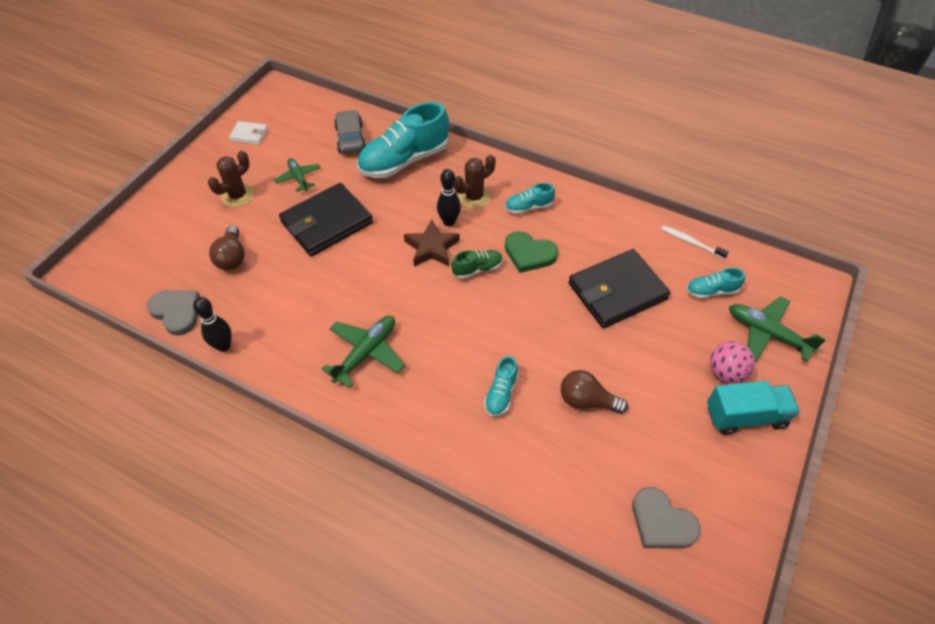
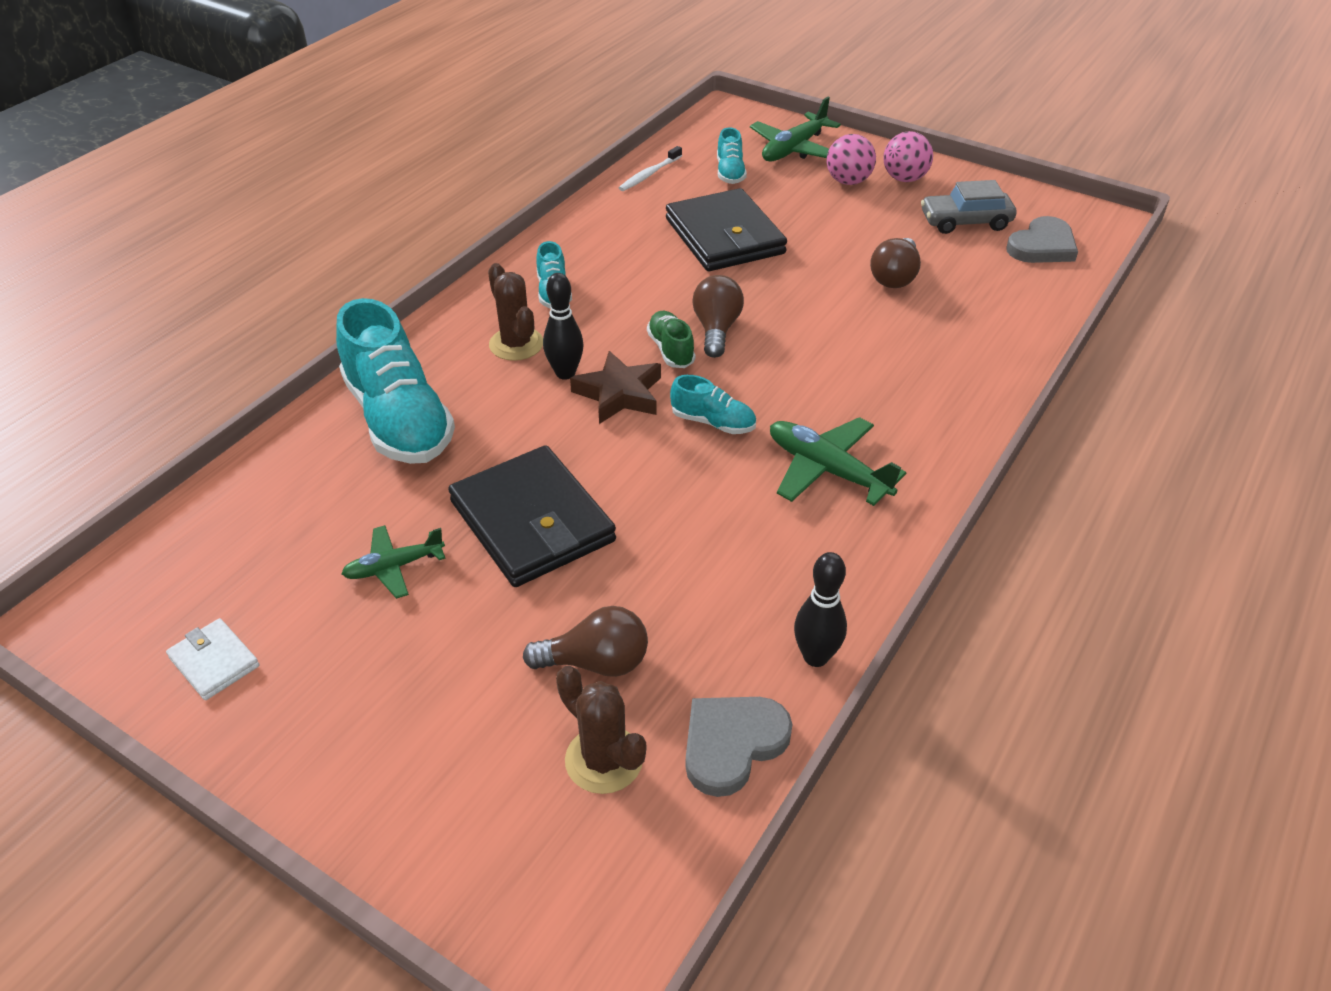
camera: 85 degrees left, 10 degrees down
(238, 195) = (416, 667): brown cactus -> brown cactus (604, 760)
(249, 134) = (214, 662): white wallet -> white wallet turned 60 degrees counterclockwise
(350, 139) = (305, 491): grey car -> grey car (965, 222)
(501, 393) = (890, 343): turquoise shoe -> turquoise shoe (713, 422)
(502, 291) = (716, 329): none -> brown light bulb
(529, 254) = (648, 300): green heart -> none
(745, 416) = (904, 179): turquoise truck -> pink ball

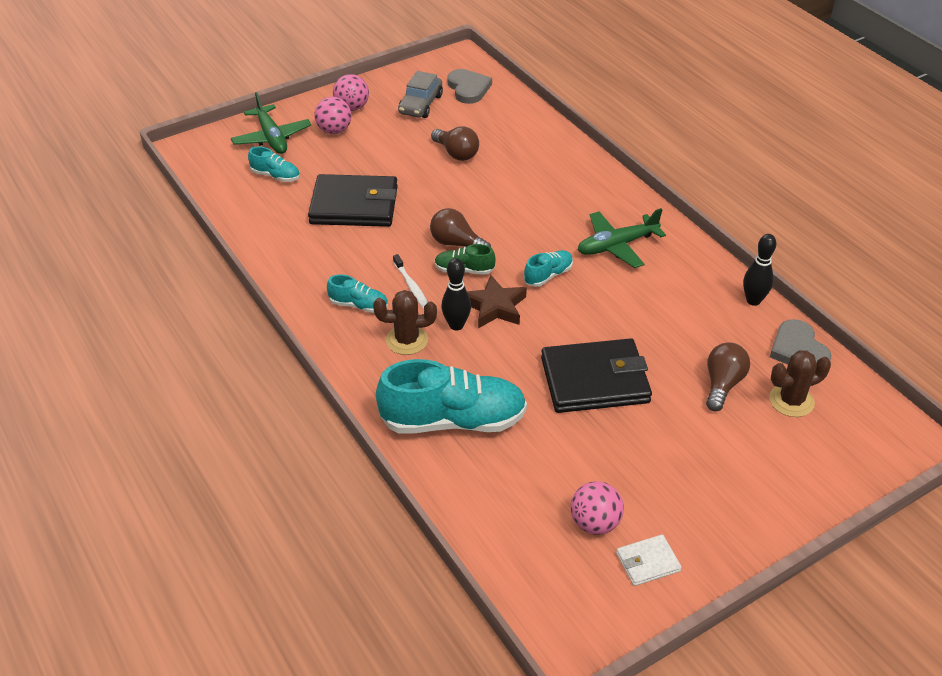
camera: 65 degrees left, 0 degrees up
(269, 591) = (595, 523): none -> pink ball
(394, 567) = (603, 455): green plane -> none
(649, 174) = (242, 213): white toothbrush -> white toothbrush (412, 287)

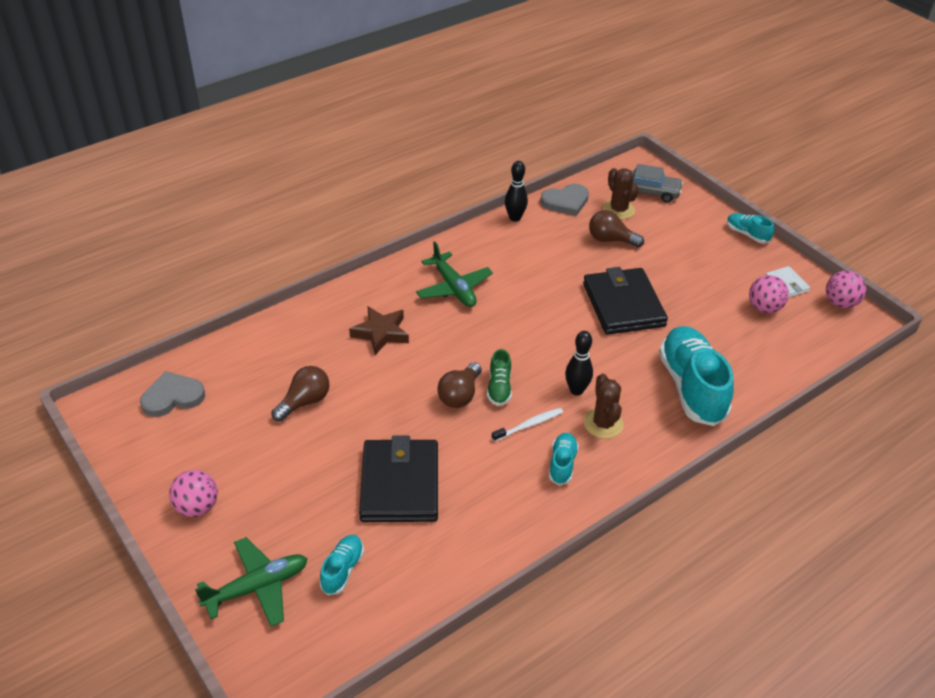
camera: 95 degrees left, 0 degrees up
(334, 130) = (247, 520): pink ball -> pink ball (840, 303)
(420, 104) = (200, 439): grey car -> grey car (650, 192)
(495, 307) = (547, 365): brown star -> brown star (381, 333)
(548, 275) = (499, 331): turquoise shoe -> turquoise shoe (747, 234)

